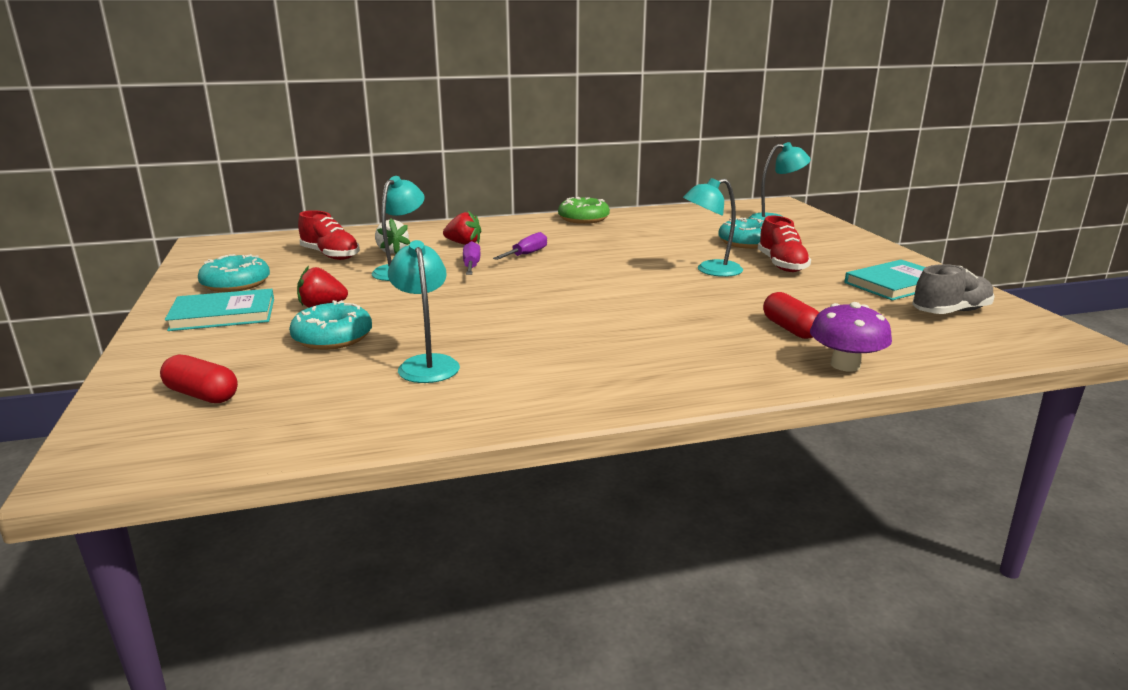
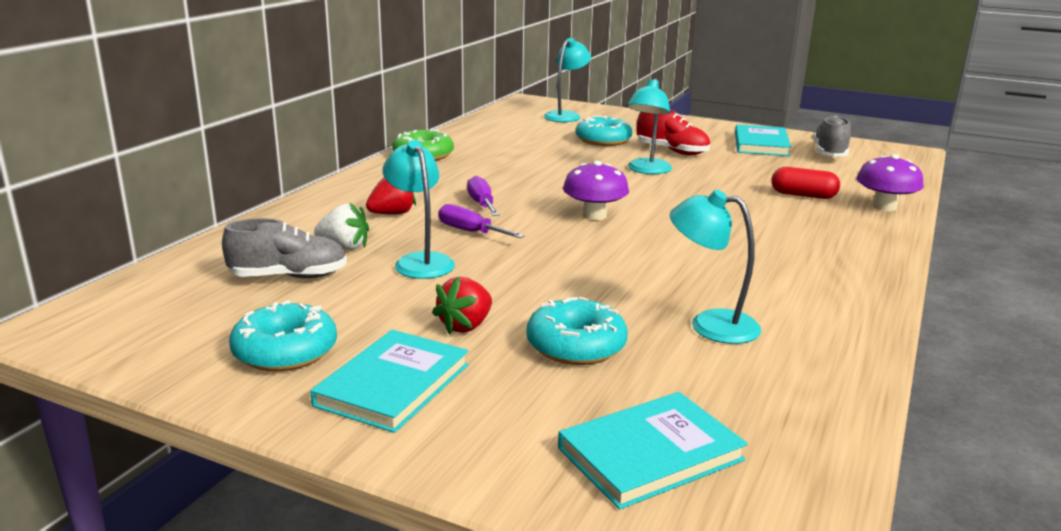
camera: 50 degrees left, 0 degrees up
(202, 395) = (650, 454): red capsule -> turquoise book
(330, 255) = (289, 277): red shoe -> grey shoe
(571, 283) = (594, 215): none -> purple mushroom

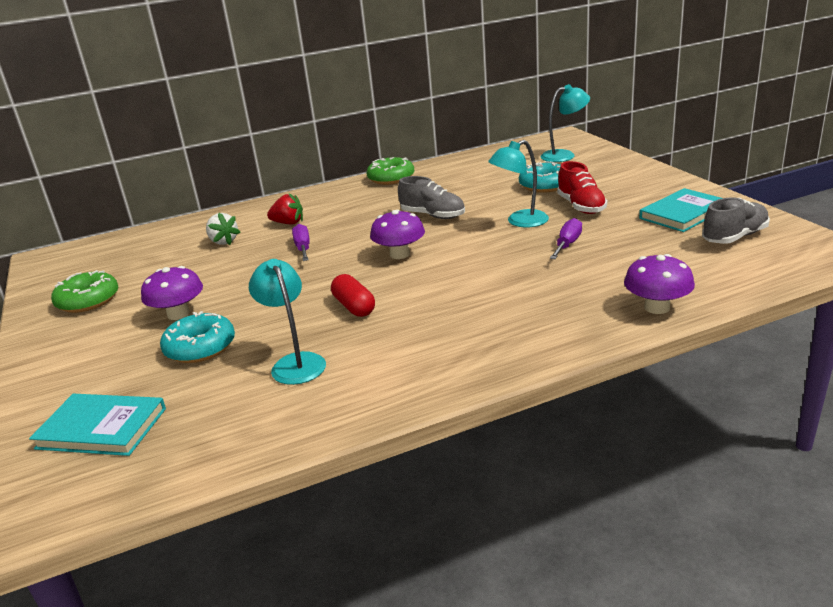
camera: 45 degrees right, 5 degrees up
(285, 351) = (88, 301): turquoise donut -> green donut
(289, 277) = (167, 255): grey shoe -> grey shoe (433, 216)
(393, 385) = (89, 337): turquoise book -> none
(420, 261) = (239, 262): turquoise lamp -> none
(465, 326) = (178, 314): red strawberry -> purple mushroom
(482, 204) = (350, 227): purple screwdriver -> purple screwdriver (567, 244)
(803, 195) = (603, 276): red capsule -> red capsule (354, 307)

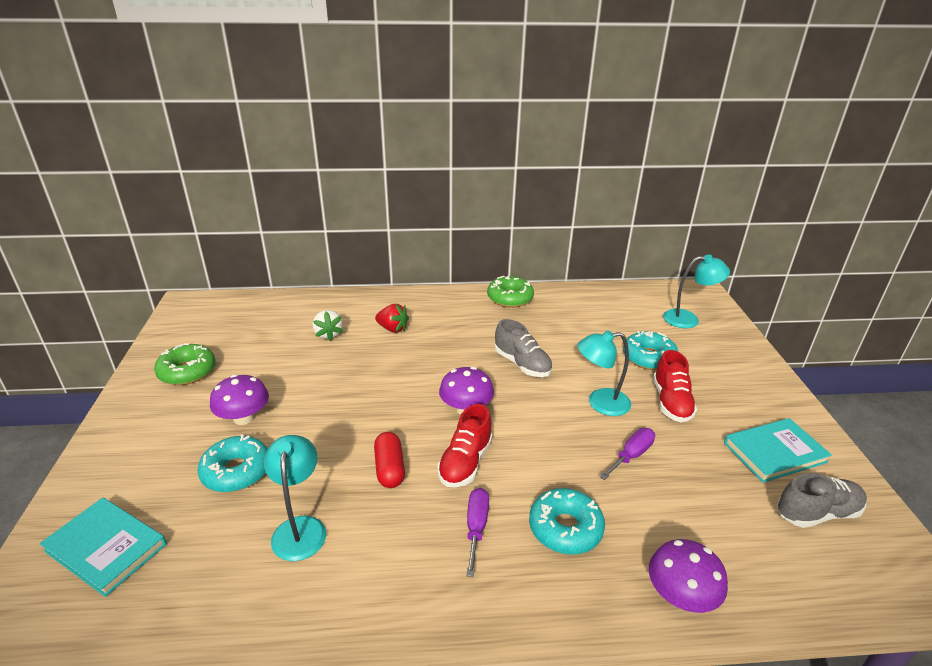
camera: 15 degrees right, 5 degrees up
(303, 248) = (388, 367): purple screwdriver -> purple screwdriver (476, 527)
(423, 285) = (465, 462): none -> red shoe
(539, 298) = (565, 528): none -> turquoise donut

